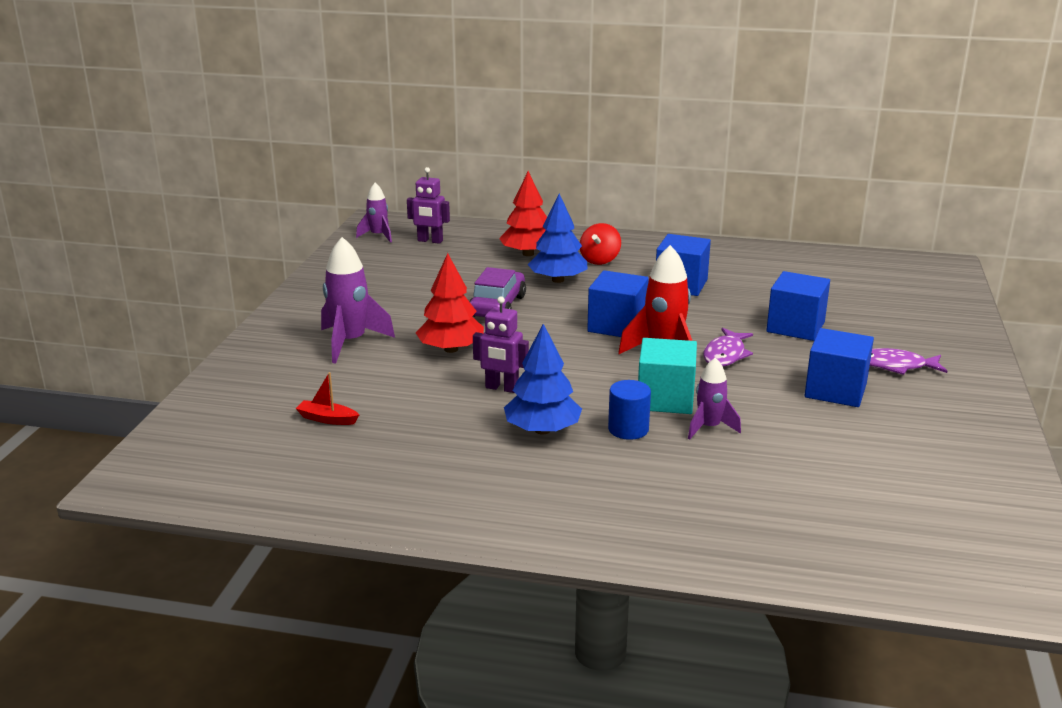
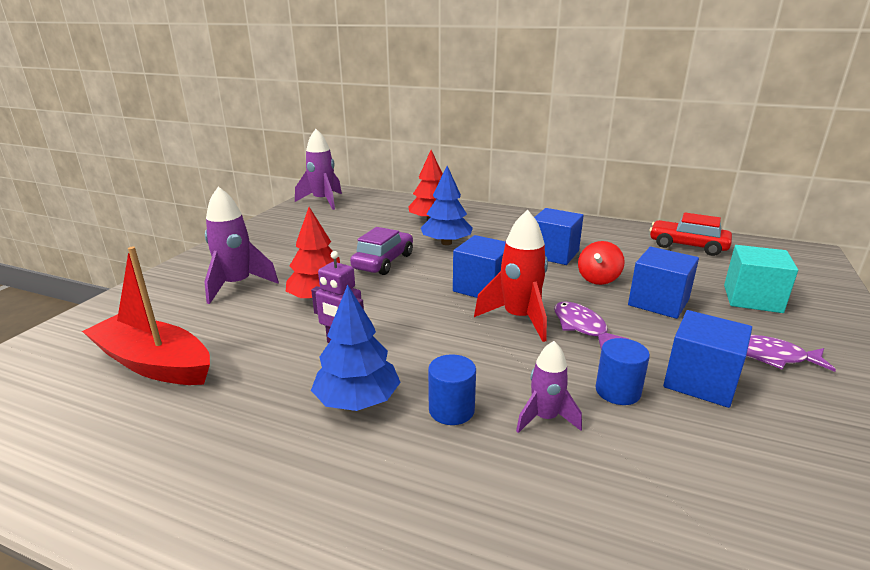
camera: 10 degrees right, 0 degrees up
(327, 419) = (154, 363): red boat -> red boat, size x2.36
(378, 236) = (323, 201): purple rocket -> purple rocket, size x1.63
(430, 241) = (359, 207): purple robot -> none
(600, 260) = (488, 229): red spinning top -> red spinning top (598, 279)
(665, 399) = (505, 374): turquoise cube -> turquoise cube (752, 299)
(725, 355) = (581, 327): purple fish -> purple fish turned 120 degrees clockwise
(766, 404) = (617, 391): none -> blue cylinder
(822, 266) = (687, 246): none -> red car

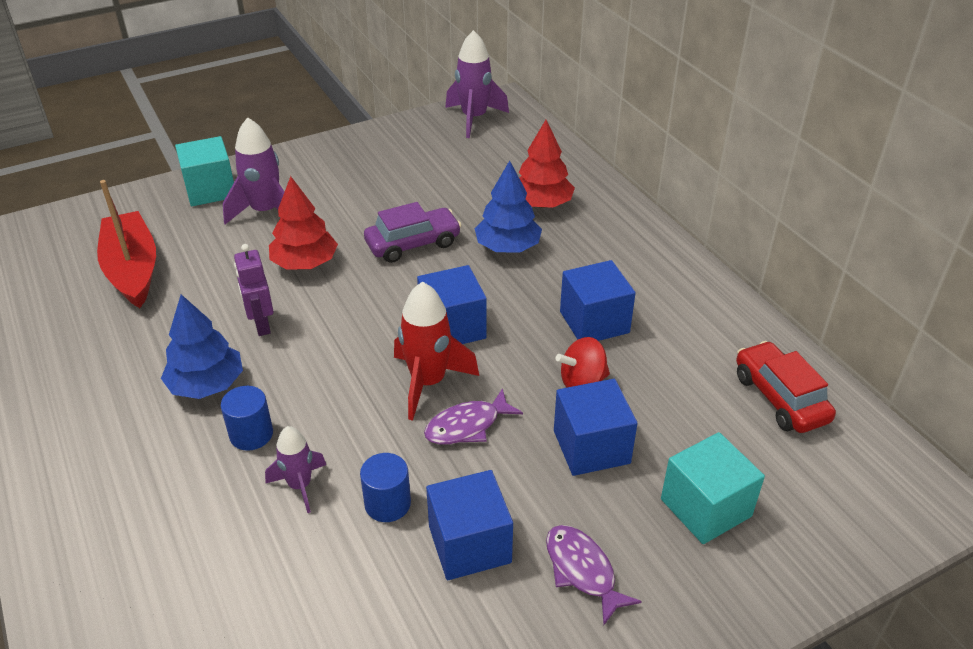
camera: 40 degrees right, 15 degrees up
(162, 290) = (210, 190): none -> turquoise cube
(581, 327) = (467, 426): purple fish -> purple fish turned 135 degrees counterclockwise

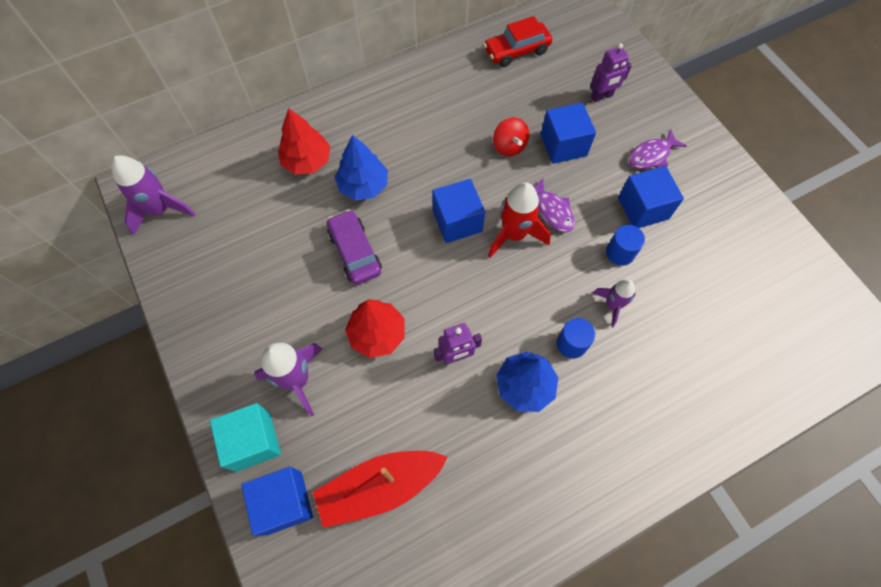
camera: 90 degrees left, 25 degrees up
(594, 322) = (451, 136): blue cube -> blue cube (284, 502)
(705, 507) = (602, 96): turquoise cube -> purple robot

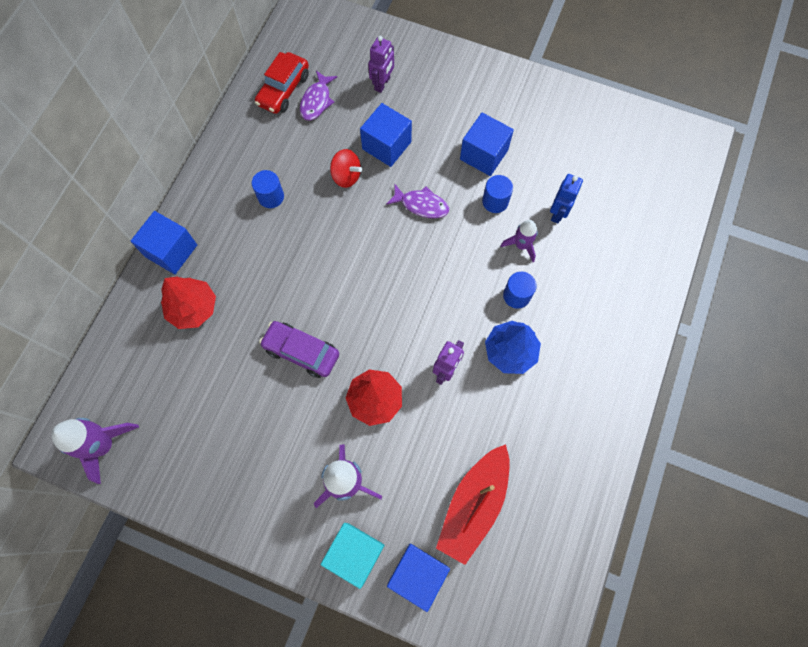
camera: 40 degrees left, 5 degrees up
(363, 185) = (259, 293): blue tree -> none
(436, 122) = (271, 197): none -> blue cylinder
(457, 221) = (358, 266): blue cube -> blue cube (171, 251)
(514, 235) = (409, 245): red rocket -> none
(651, 155) = (457, 107): purple fish -> purple fish (317, 101)
(671, 303) = (558, 213): none -> blue robot

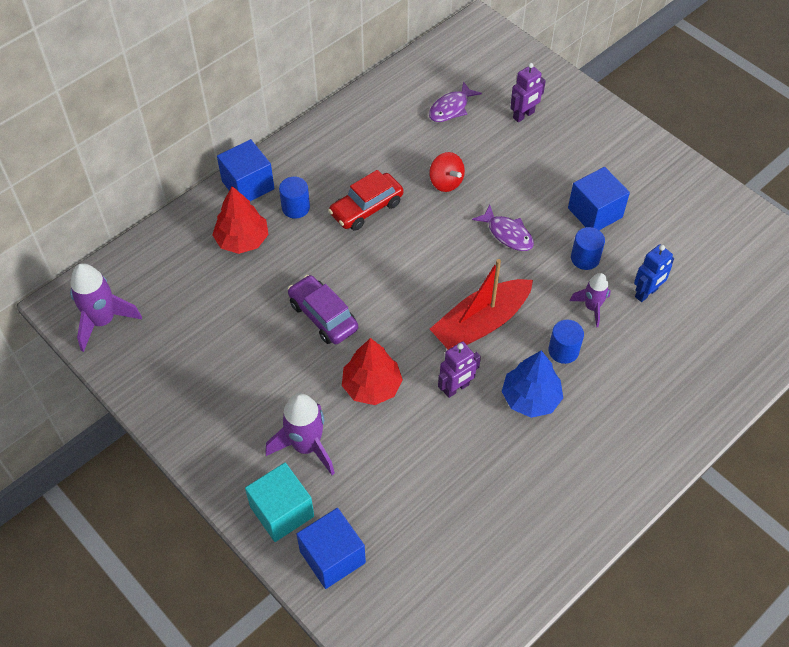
camera: 25 degrees right, 15 degrees down
(271, 197) = (364, 174): blue cylinder -> blue cylinder (295, 207)
(284, 90) = (424, 88): red car -> red car (366, 208)
(386, 145) = (500, 170): blue cube -> none
(473, 505) = (421, 520): red boat -> red boat (481, 323)

